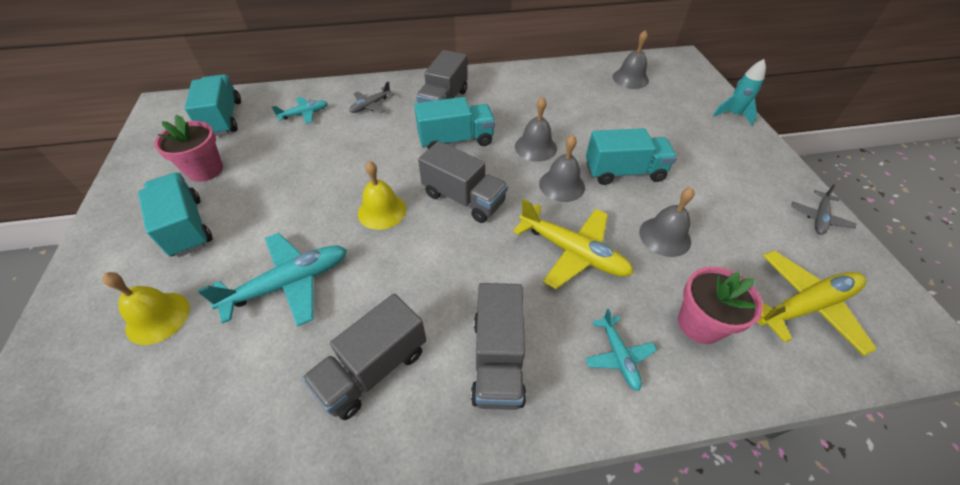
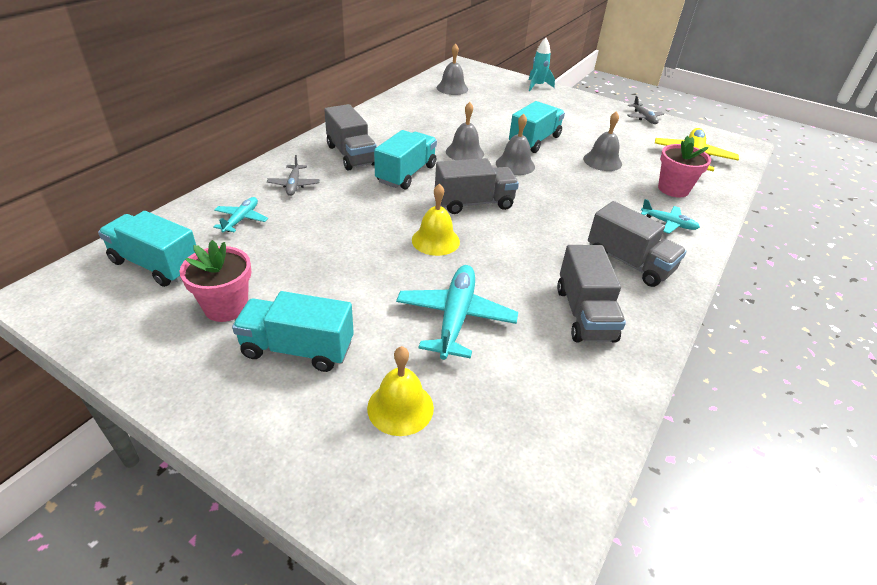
camera: 50 degrees left, 10 degrees down
(572, 252) = (577, 193): yellow plane -> none

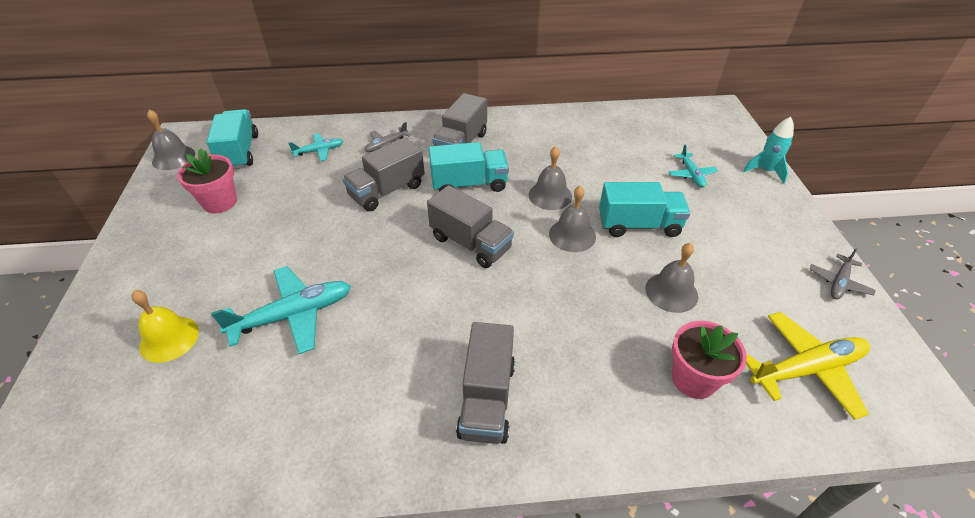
camera: 55 degrees right, 5 degrees up
(297, 349) = (199, 256): turquoise truck -> none
(435, 240) = (388, 251): yellow bell -> none
(452, 88) = (660, 128): grey bell -> grey bell (173, 157)
(584, 314) = (366, 399): grey truck -> grey truck (387, 191)
(668, 223) = (606, 404): turquoise plane -> turquoise plane (691, 174)

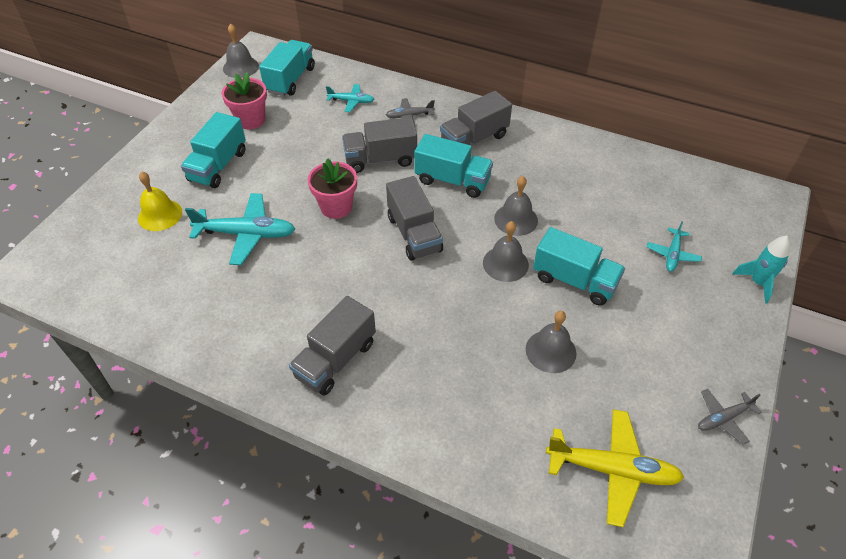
camera: 30 degrees right, 5 degrees up
(211, 260) = (218, 166): none -> turquoise truck
(693, 379) = (505, 427): pink flower pot -> pink flower pot (336, 207)

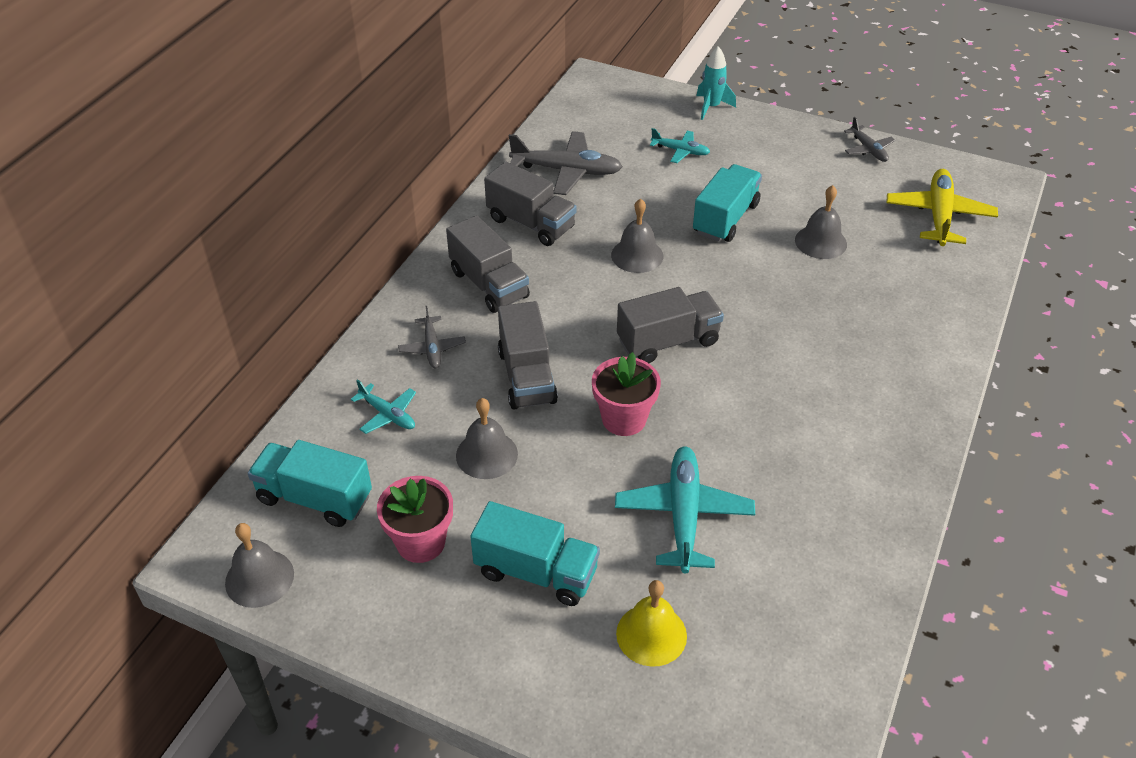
camera: 90 degrees left, 5 degrees down
(335, 359) = (871, 405): grey truck -> grey truck (531, 223)
(351, 101) = (387, 414): turquoise plane -> turquoise plane turned 120 degrees clockwise
(452, 180) = (570, 306): turquoise truck -> none
(505, 263) = (707, 267): grey bell -> grey bell (486, 454)
(621, 178) = (566, 171): none -> grey plane

